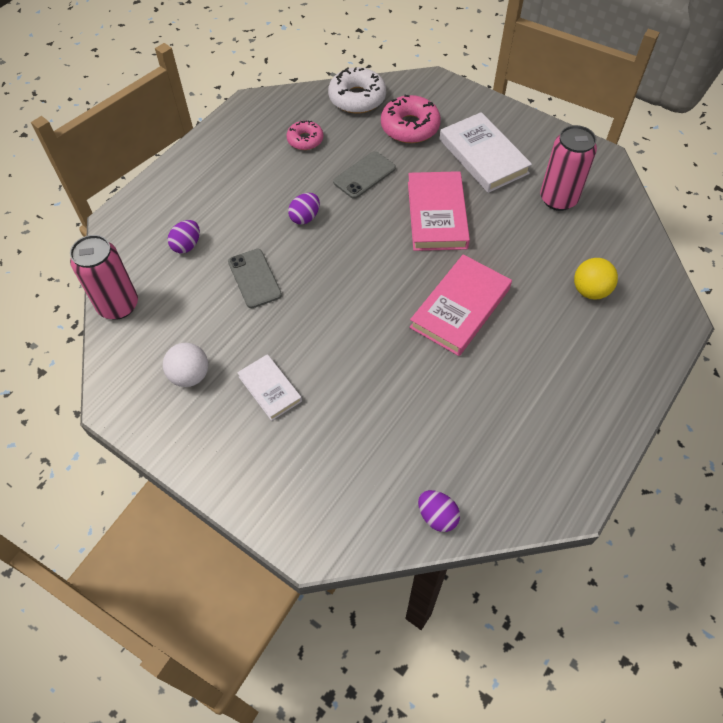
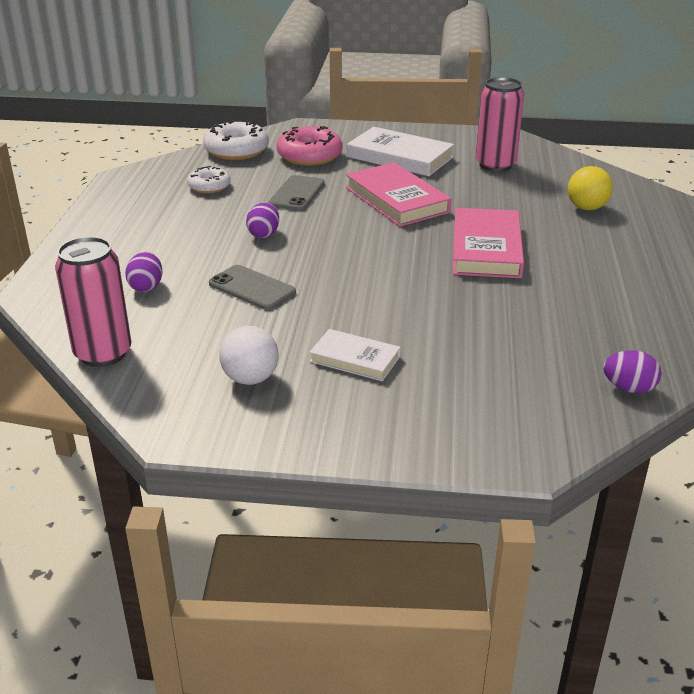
camera: 30 degrees left, 25 degrees down
(305, 140) = (209, 186): pink donut -> white donut

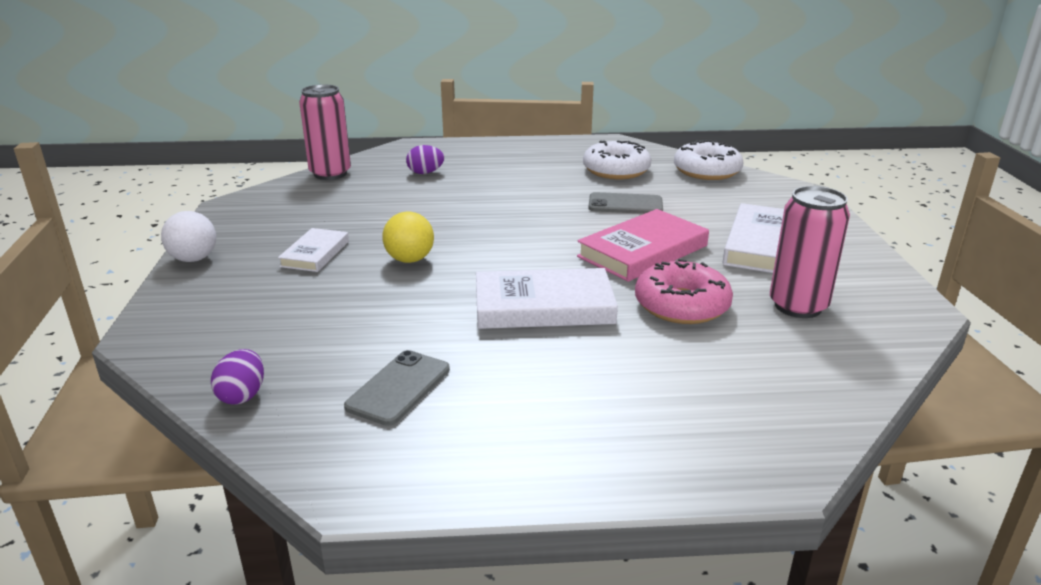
camera: 80 degrees right, 5 degrees down
(209, 186) = (616, 170): white donut -> white donut, size x1.64
(250, 379) = (291, 219): white ball -> white ball (194, 259)
(252, 288) = (430, 206): grey phone -> grey phone (399, 388)
(264, 234) = (530, 200): purple egg -> none
(309, 156) = (724, 201): pink donut -> pink donut (681, 305)
(486, 249) = (543, 306): pink book -> white book
(586, 208) = (704, 378): yellow ball -> yellow ball (410, 260)

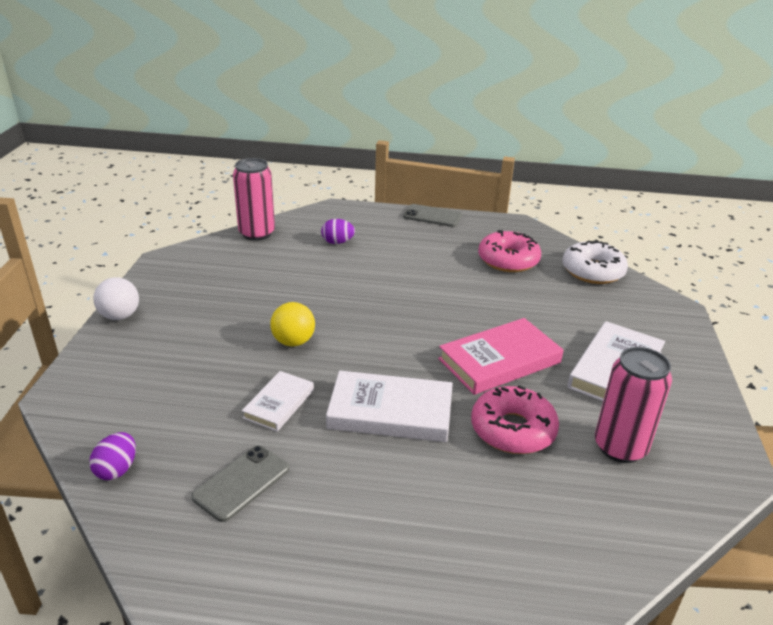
camera: 10 degrees right, 5 degrees up
(315, 254) = (218, 324): white book -> white book (279, 404)
(616, 170) = (508, 260): white donut -> pink donut
(625, 204) = (502, 302): grey phone -> grey phone (432, 216)

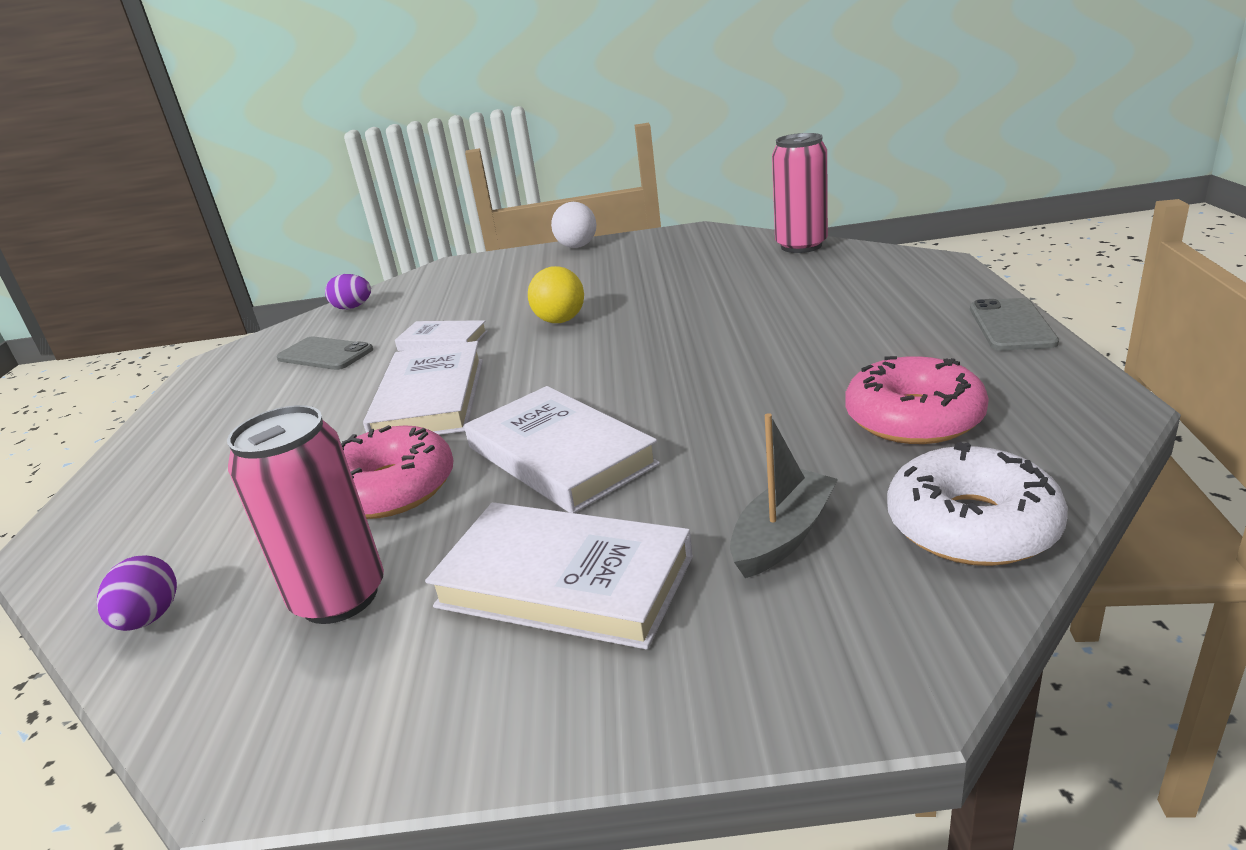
camera: 85 degrees right, 5 degrees down
(337, 242) = (827, 287): purple egg -> purple egg (150, 618)
(499, 361) = (560, 456): pink book -> white book
(591, 310) = (782, 536): none -> grey boat

